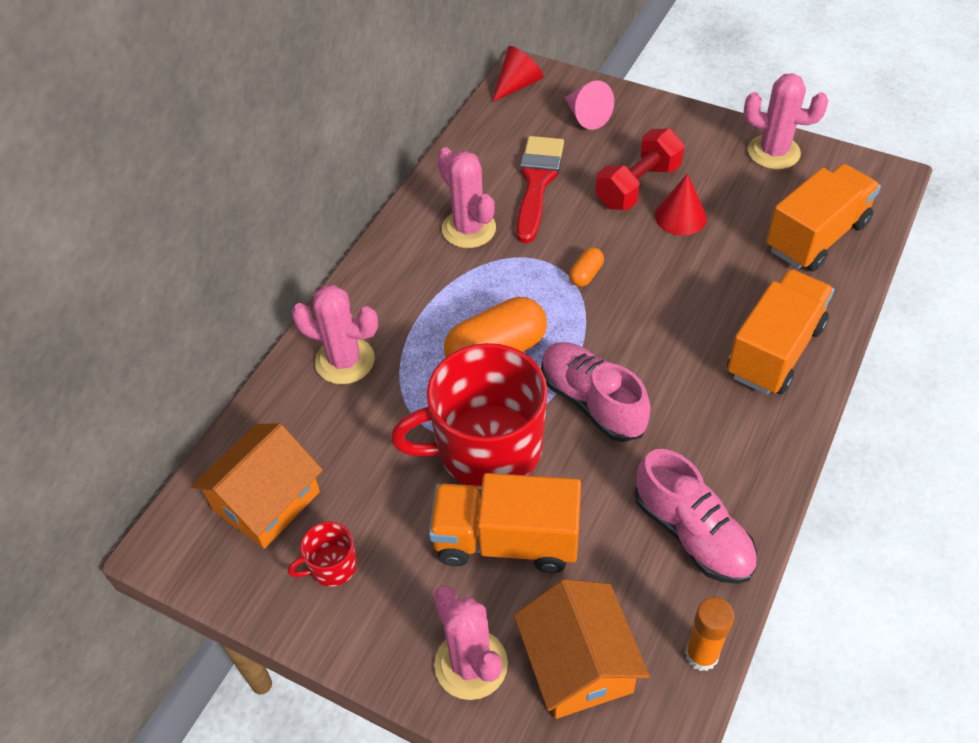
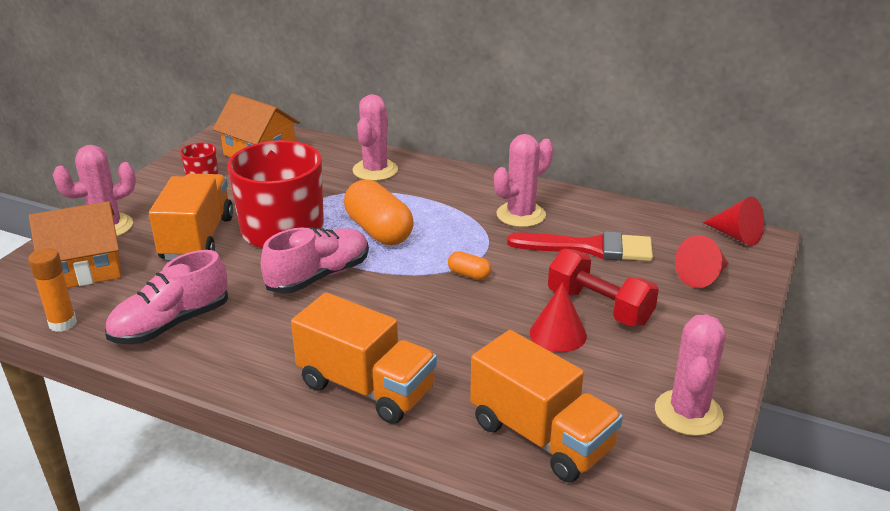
camera: 85 degrees right, 20 degrees down
(586, 116) = (702, 277): pink cone -> red cone

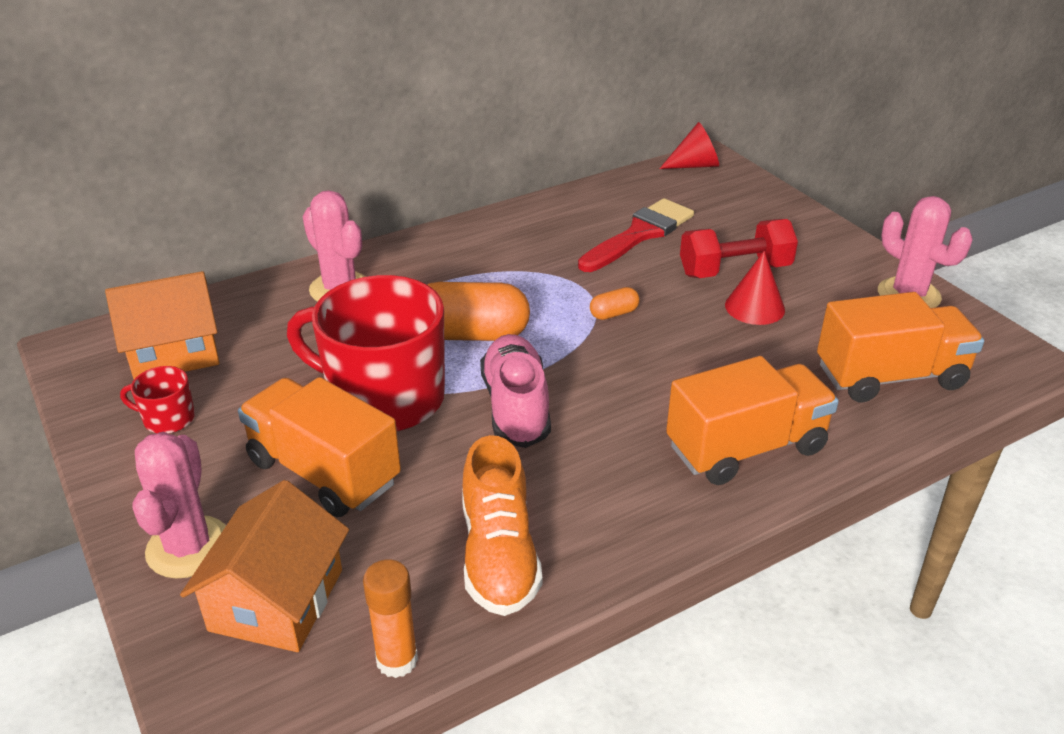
camera: 55 degrees left, 5 degrees up
(171, 324) = (499, 555): pink shoe -> orange shoe
(521, 215) = (542, 243): pink cactus -> none
(702, 277) = (737, 206): red cone -> none

